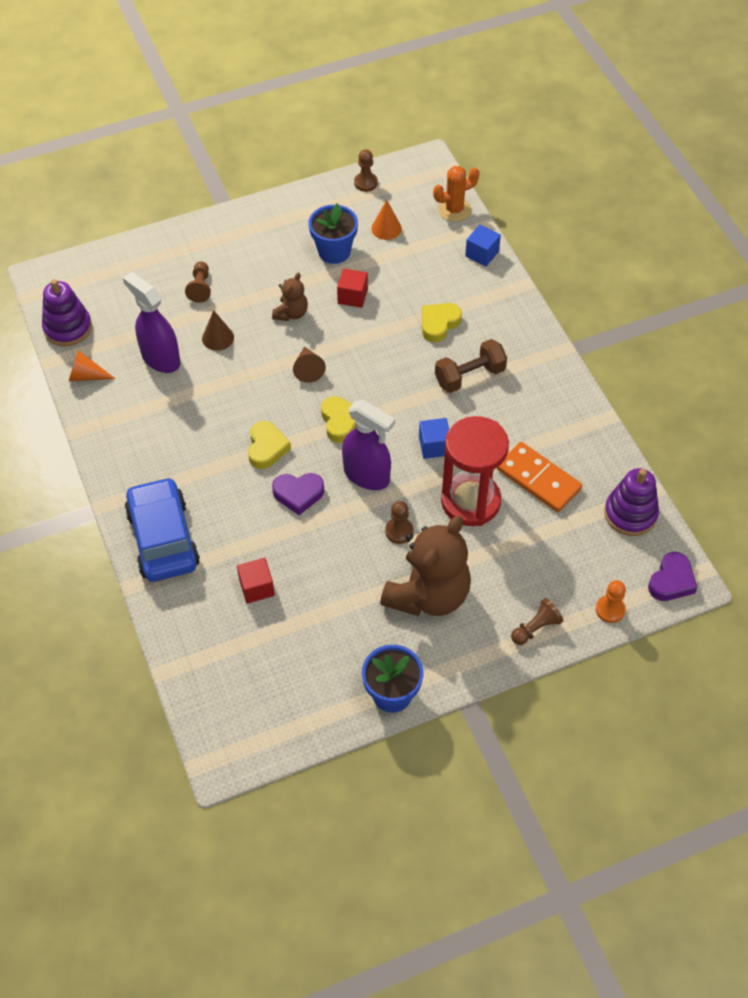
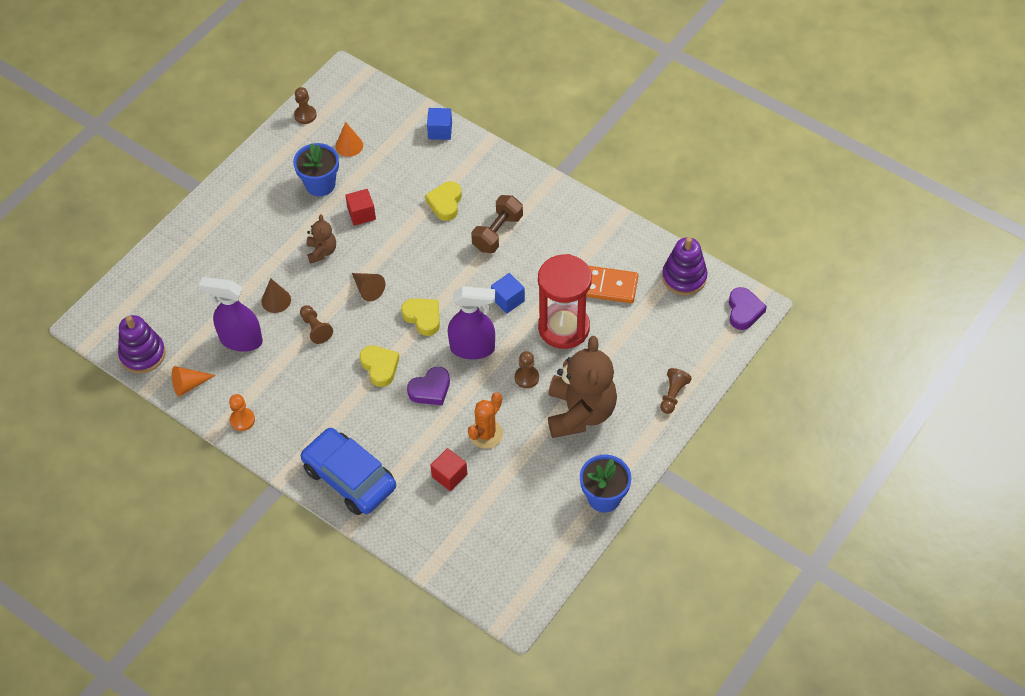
camera: 30 degrees left, 0 degrees up
(200, 287) = (230, 267): brown pawn -> brown pawn (315, 329)
(454, 210) = (393, 105): orange cactus -> orange cactus (486, 434)
(610, 610) = (715, 354): orange pawn -> orange pawn (242, 420)

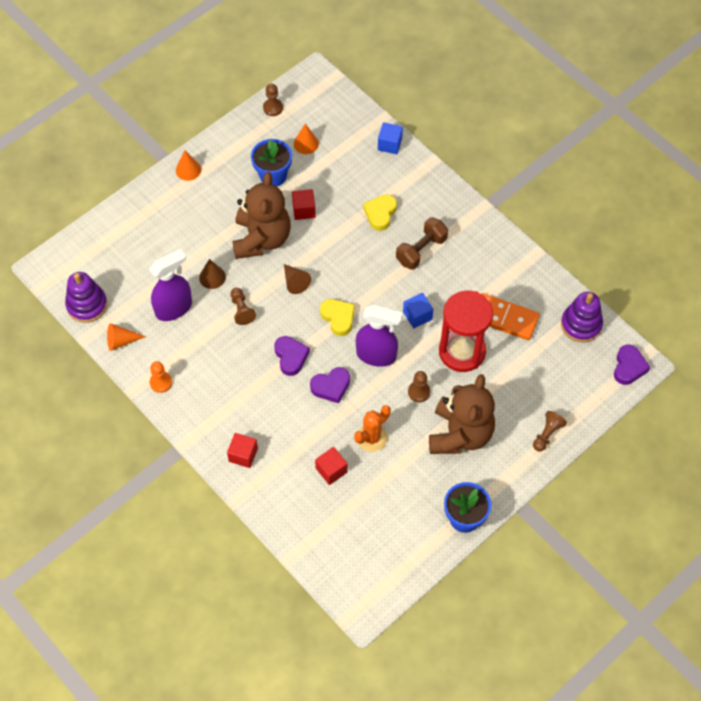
camera: 10 degrees right, 5 degrees up
(226, 194) = (188, 170): none -> orange cone
(240, 340) = (174, 308): purple spray bottle -> purple spray bottle turned 120 degrees clockwise
(322, 251) = (261, 239): brown teddy bear -> brown teddy bear, size x2.10
(349, 478) = (243, 455): blue car -> red cube
(380, 367) = (291, 357): yellow heart -> purple heart

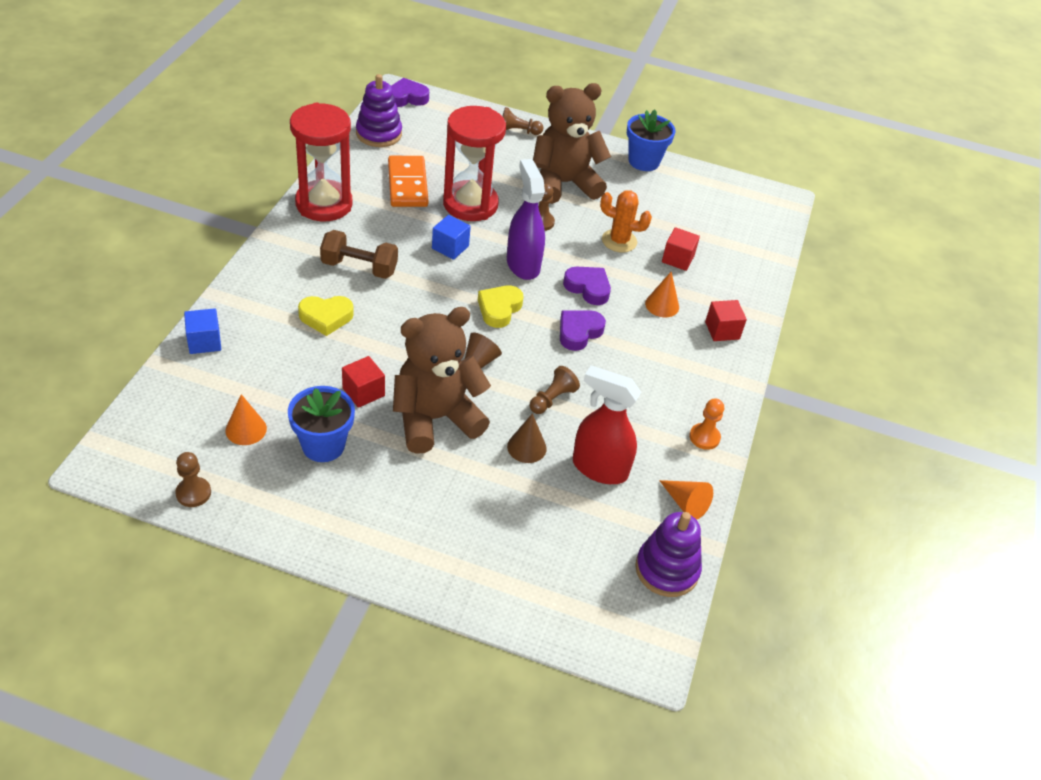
camera: 125 degrees left, 15 degrees down
(174, 308) = (599, 468): purple spray bottle -> red spray bottle
(188, 170) = (367, 552): orange cone -> orange cone (662, 305)
(502, 254) = (324, 204): none -> red hourglass

